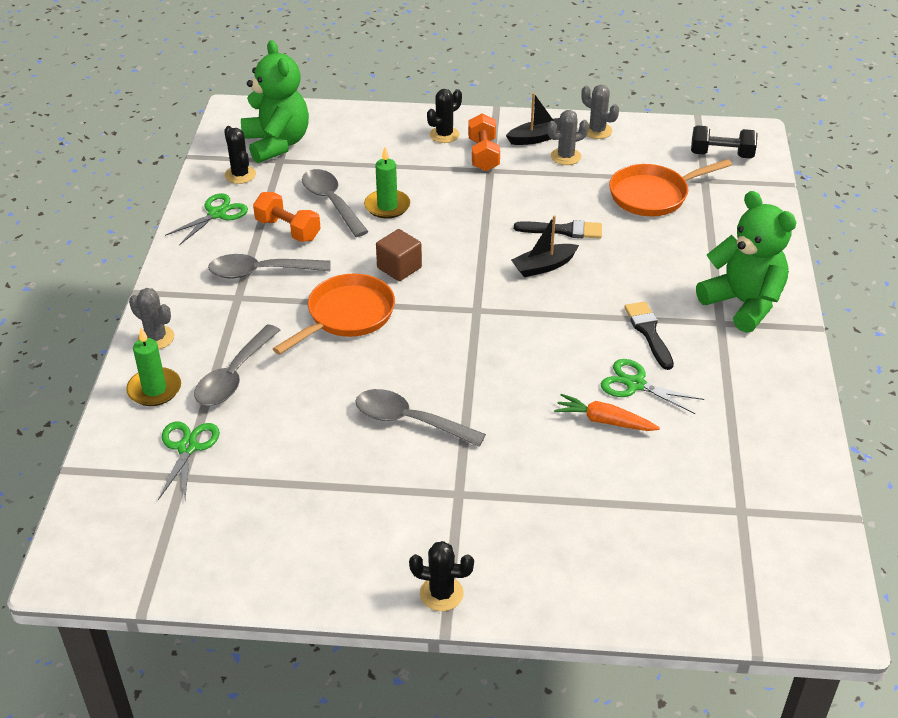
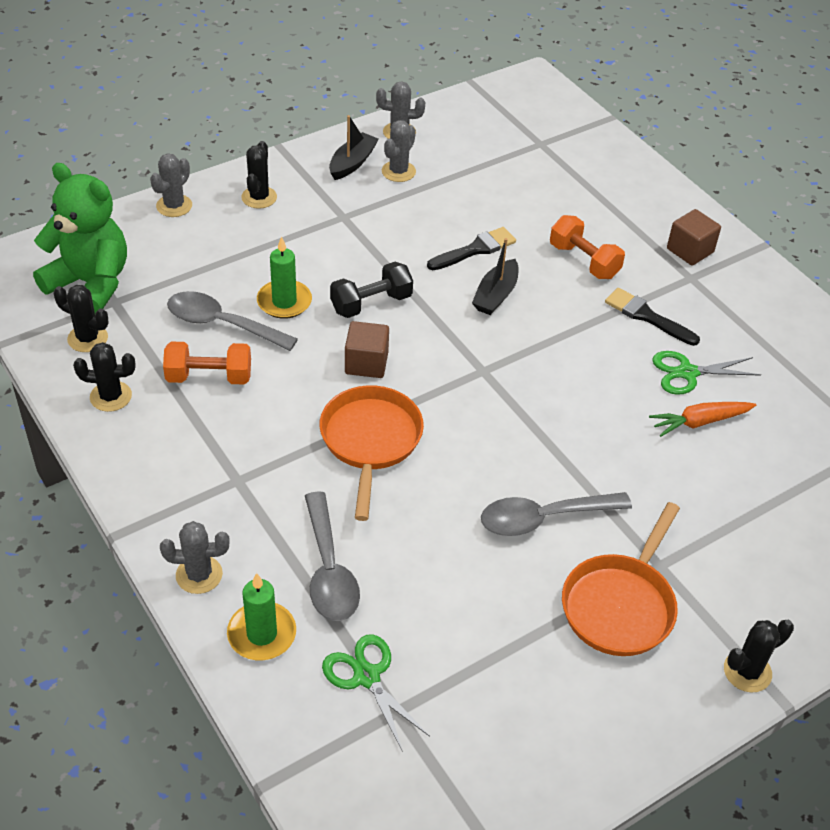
camera: 40 degrees left, 5 degrees up
(217, 214) = (111, 396): green scissors -> black cactus
(261, 272) = (231, 439): grey spoon -> none
(381, 118) = (174, 206): none -> grey cactus
(483, 155) = (320, 203): orange dumbbell -> orange dumbbell (584, 261)
(653, 195) = (514, 178): orange pan -> orange pan (620, 605)
(721, 154) = (529, 112): black dumbbell -> black dumbbell (371, 303)
(743, 304) = (690, 250): green teddy bear -> brown cube

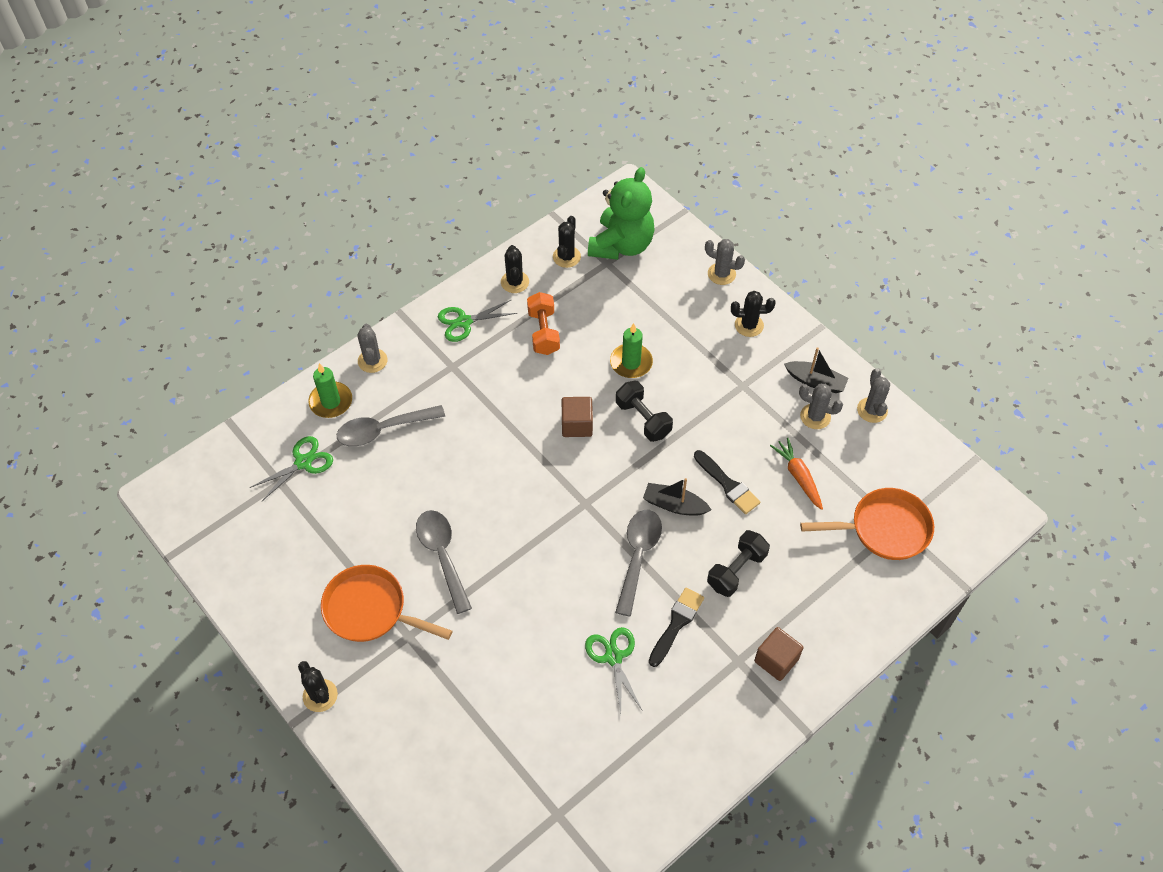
camera: 85 degrees right, 10 degrees up
(162, 459) = (464, 322): none -> green scissors
(222, 324) = (598, 329): grey spoon -> grey spoon (638, 556)
(370, 441) = (499, 438): orange pan -> orange pan (884, 529)
(584, 261) = (736, 570): orange dumbbell -> black dumbbell
(700, 422) = (558, 666): orange carrot -> orange carrot (798, 476)

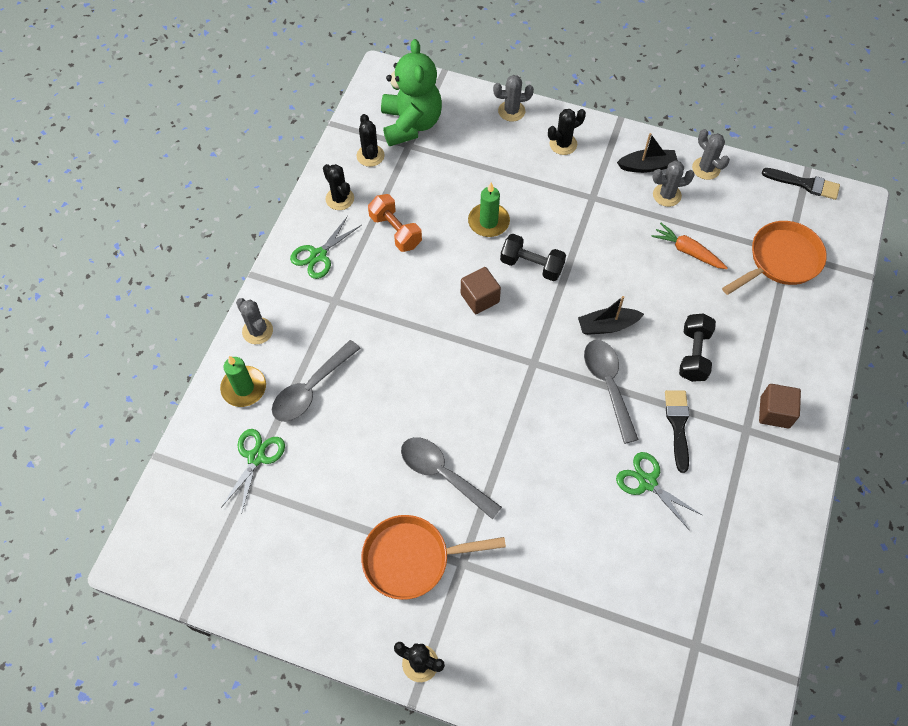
camera: 30 degrees left, 5 degrees up
(728, 485) = (638, 286): black brush -> black brush (805, 184)

